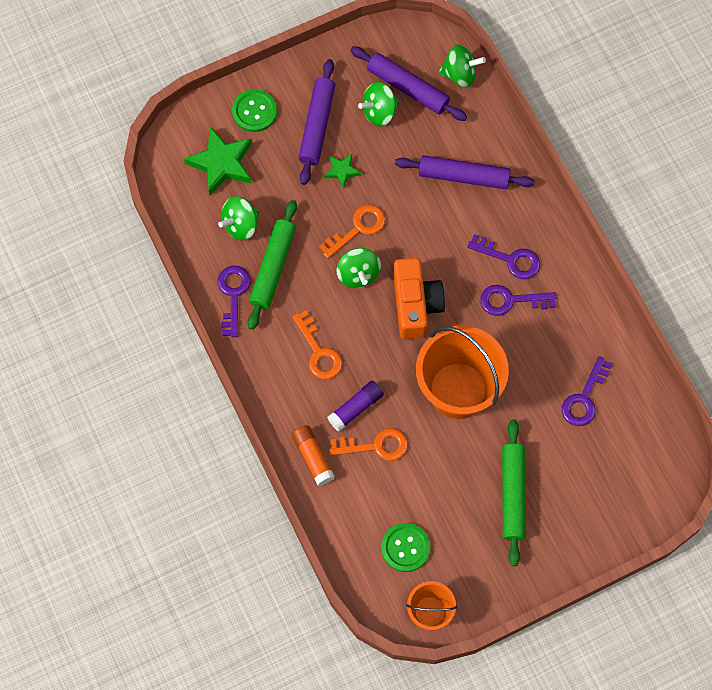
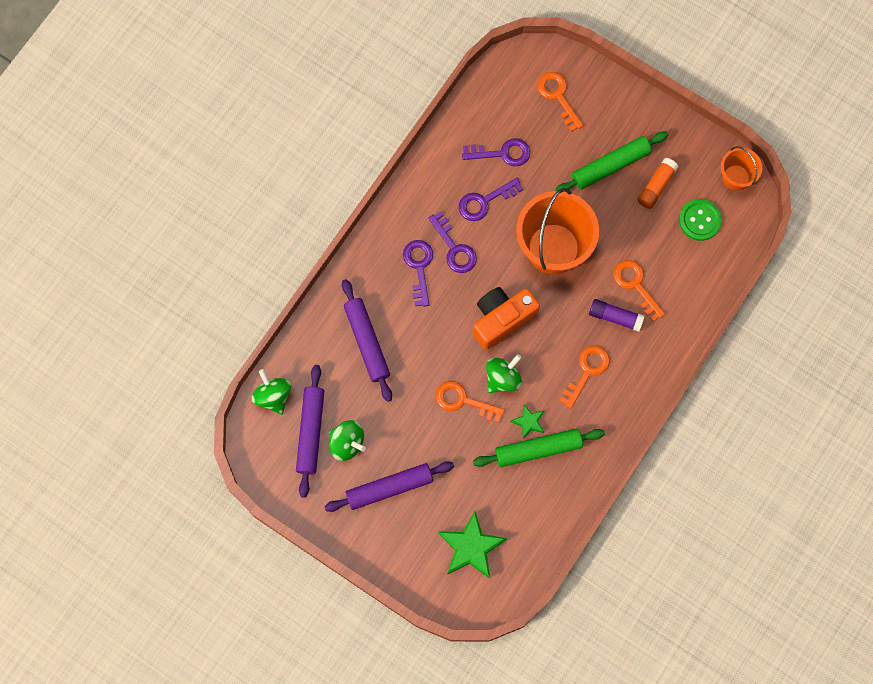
camera: 120 degrees left, 5 degrees up
(233, 295) = (580, 467): purple key -> purple key (484, 201)
(240, 225) = (516, 498): green spinning top -> none
(254, 111) = (407, 548): green button -> none
(313, 457) = (674, 327): orange glue stick -> orange glue stick (656, 186)
(342, 171) = (419, 443): green star -> green star (528, 422)
(616, 486) = (558, 96): none -> orange key

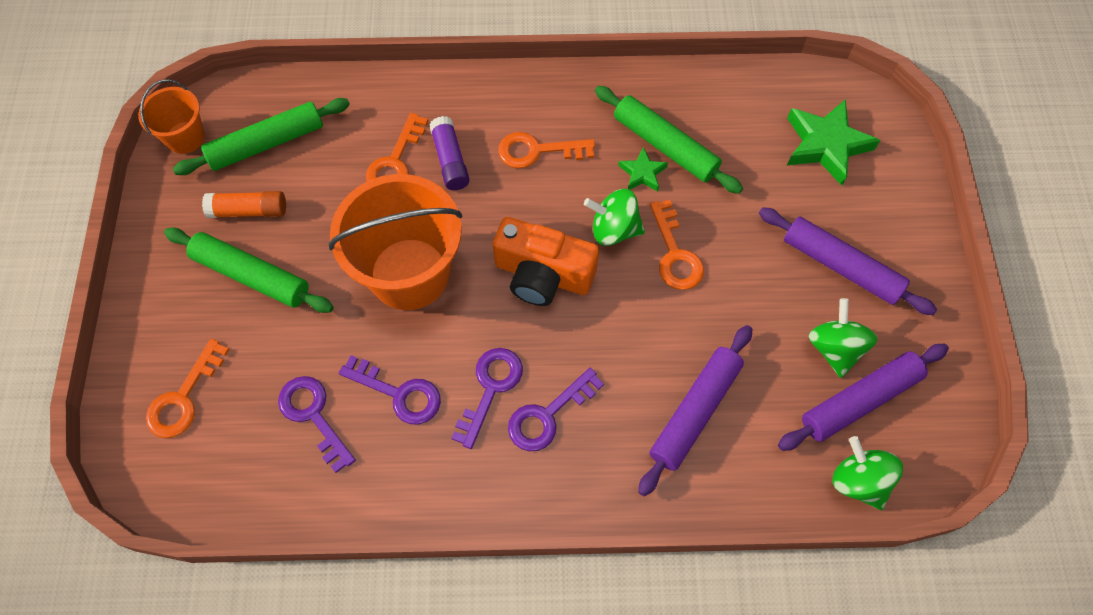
camera: 125 degrees left, 10 degrees down
(273, 396) = (858, 481): green spinning top -> green spinning top turned 120 degrees clockwise
(700, 220) = (266, 143): green button -> green rolling pin

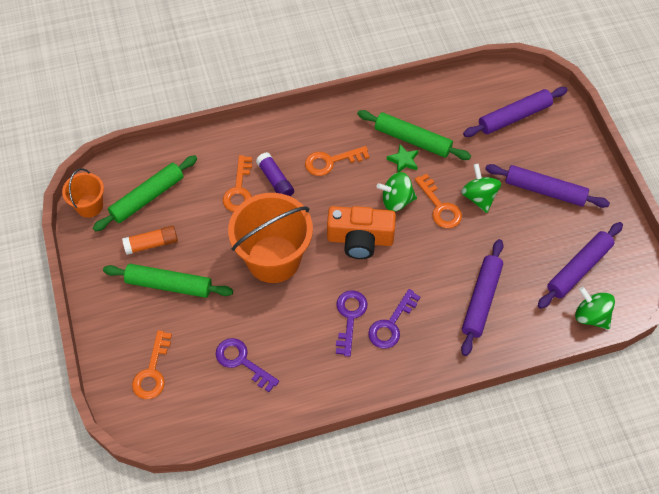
camera: 15 degrees left, 5 degrees down
(399, 393) = (292, 334): purple key -> none
(825, 145) = (514, 117): green star -> purple rolling pin
(834, 348) = (555, 241): green spinning top -> green spinning top (479, 197)

